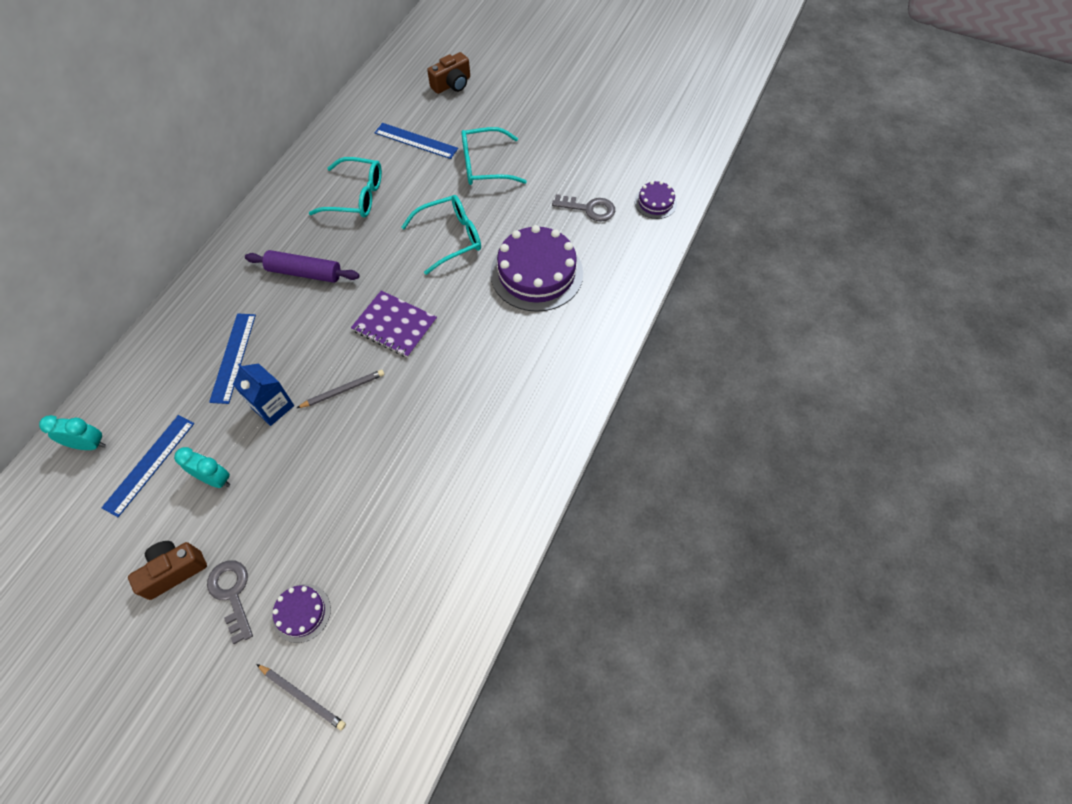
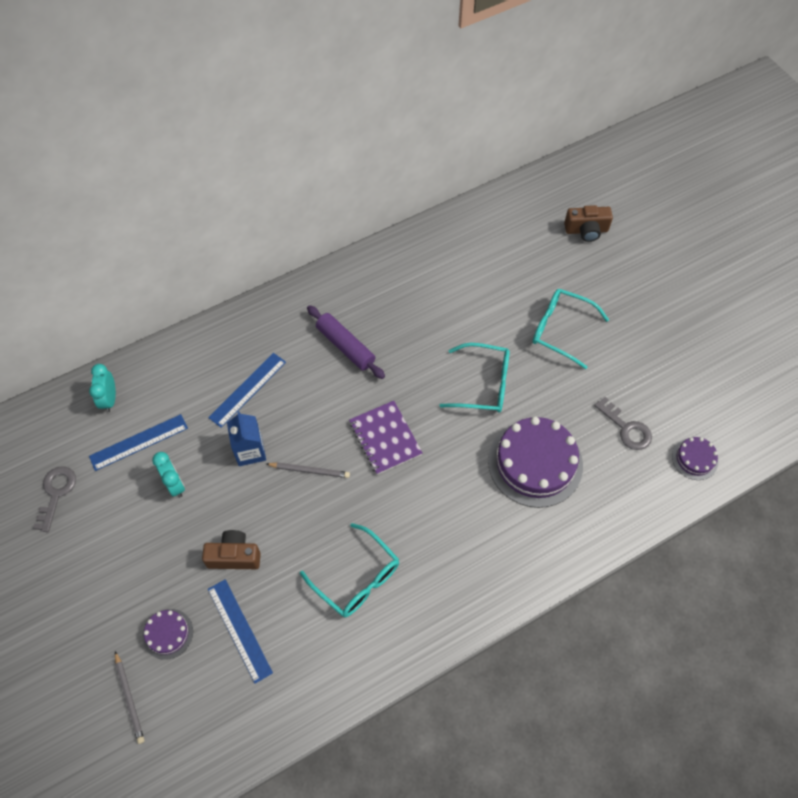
camera: 35 degrees right, 0 degrees up
(89, 445) = (109, 399): turquoise clock -> turquoise clock turned 135 degrees counterclockwise
(174, 571) = (106, 539): brown camera -> brown camera (234, 556)
(232, 594) = (132, 584): grey key -> grey key (56, 493)
(356, 196) = (431, 298): turquoise glasses -> turquoise glasses (357, 578)
(416, 141) = (516, 271): blue ruler -> blue ruler (239, 630)

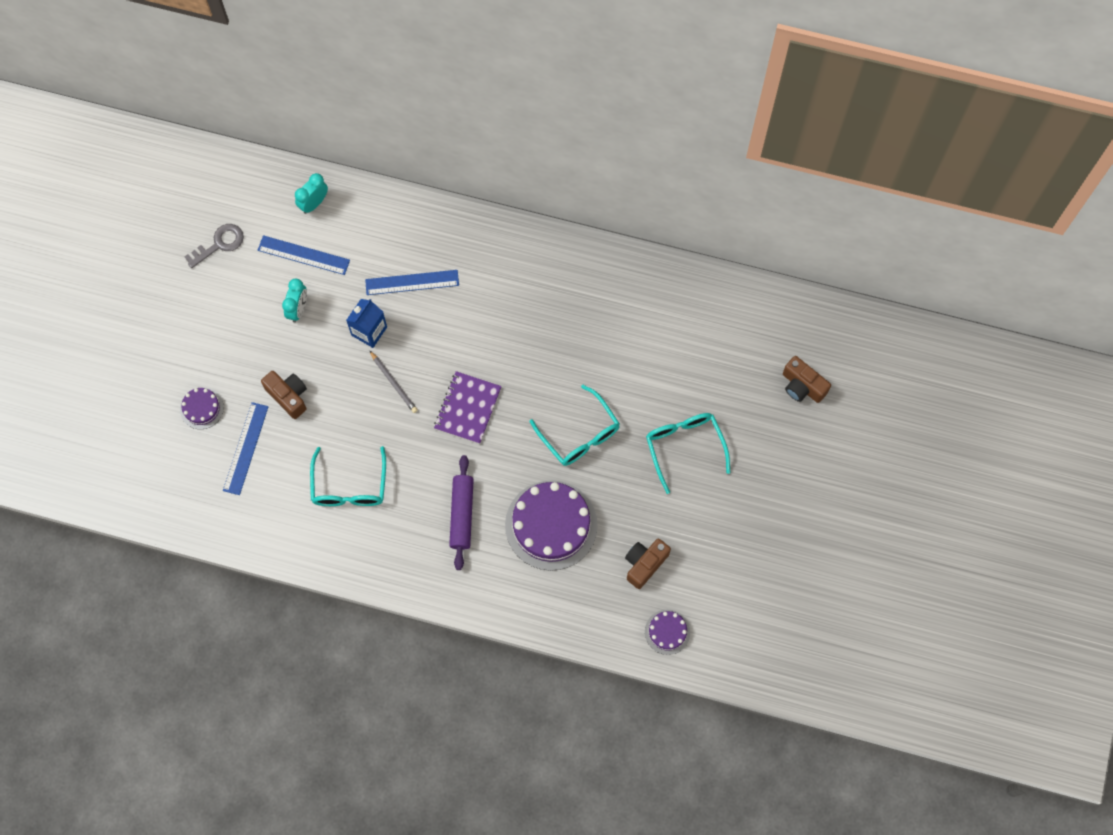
camera: 45 degrees right, 10 degrees up
(129, 698) = (144, 427): grey pencil -> none
(345, 346) = (513, 312): purple rolling pin -> purple rolling pin (462, 514)
(626, 428) = (644, 564): grey key -> brown camera

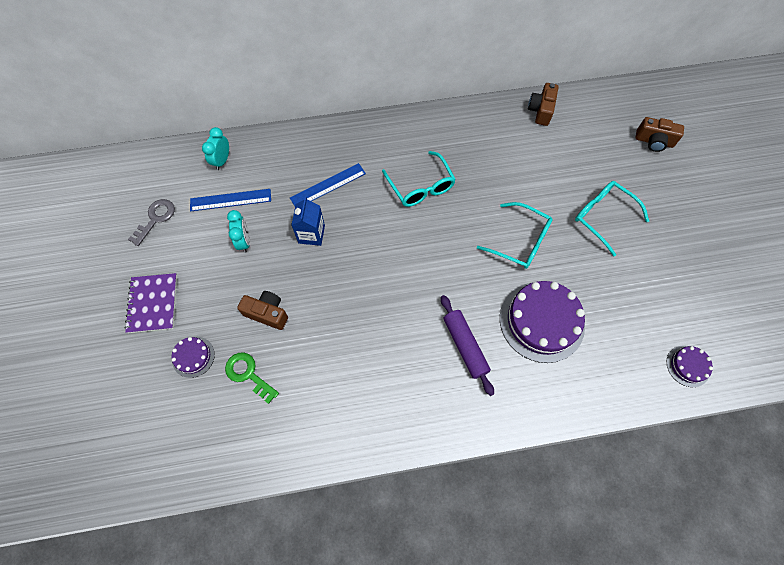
camera: 25 degrees left, 5 degrees down
(245, 448) = (248, 374): blue ruler -> green key
(349, 486) = (357, 366): turquoise glasses -> turquoise glasses (421, 186)
(393, 383) = (352, 265): grey pencil -> none
(468, 408) = (422, 259): purple notebook -> purple notebook (153, 303)
(644, 564) = (633, 318): brown camera -> brown camera (541, 110)

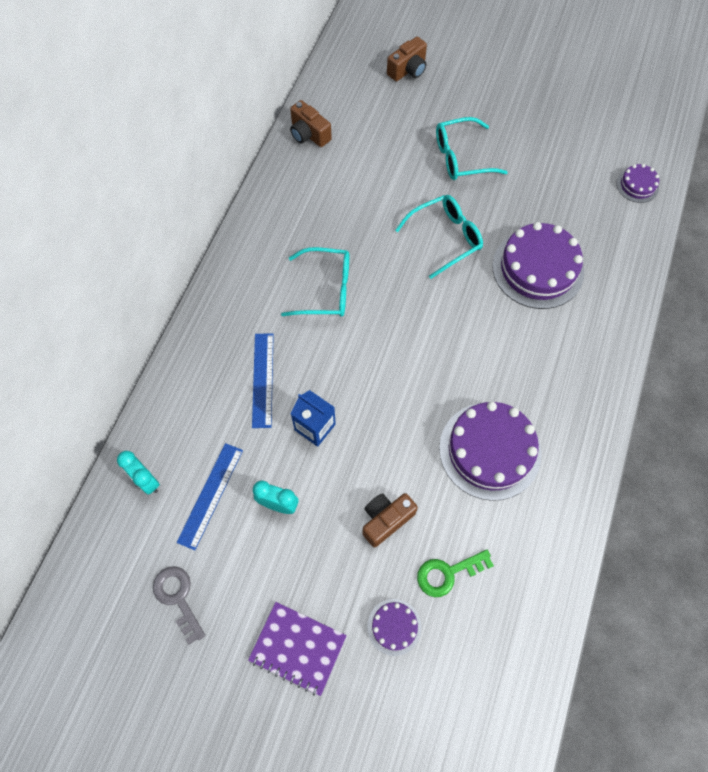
camera: 60 degrees left, 0 degrees up
(359, 359) = (490, 450): none -> purple cake
(465, 346) = (527, 347): purple rolling pin -> none

